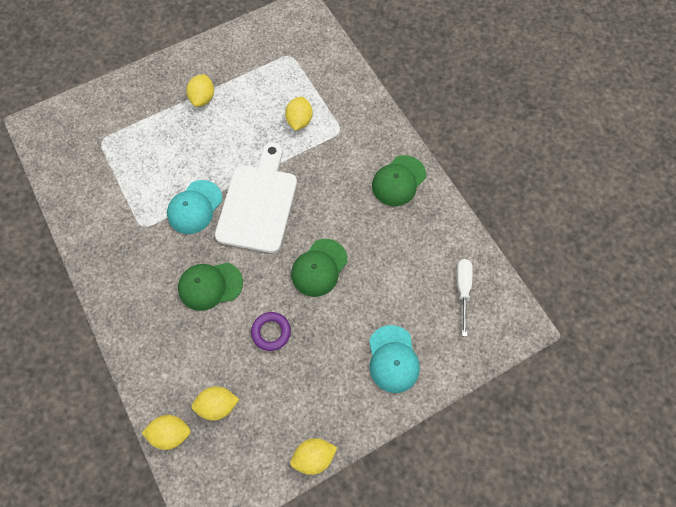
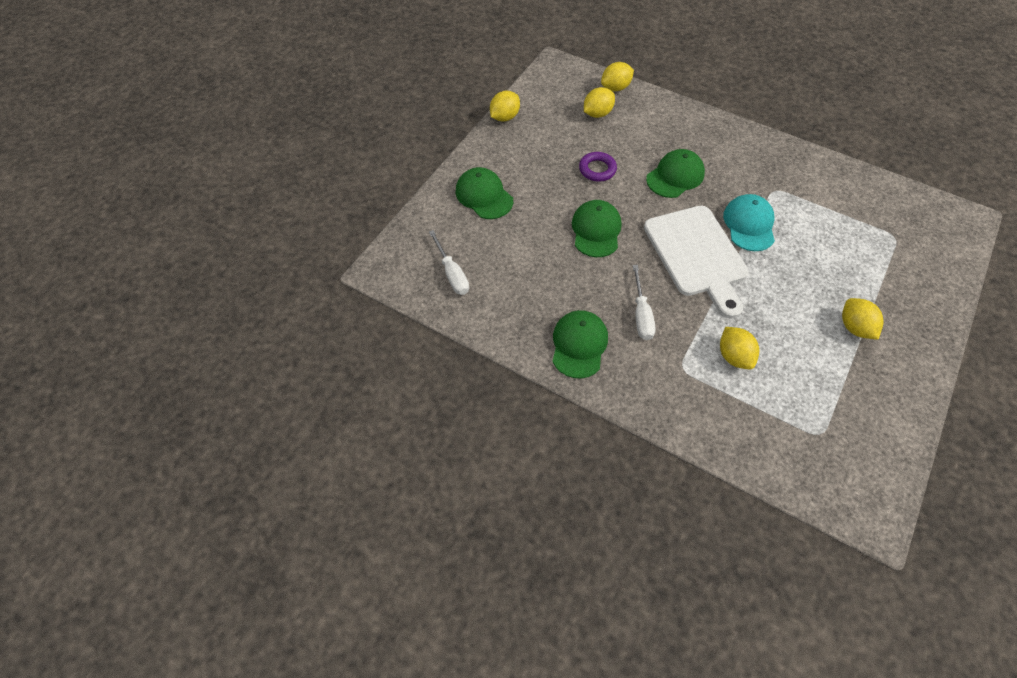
camera: 150 degrees right, 10 degrees down
(338, 180) = (641, 314): none -> white screwdriver
(393, 359) = (484, 196): turquoise cap -> green cap

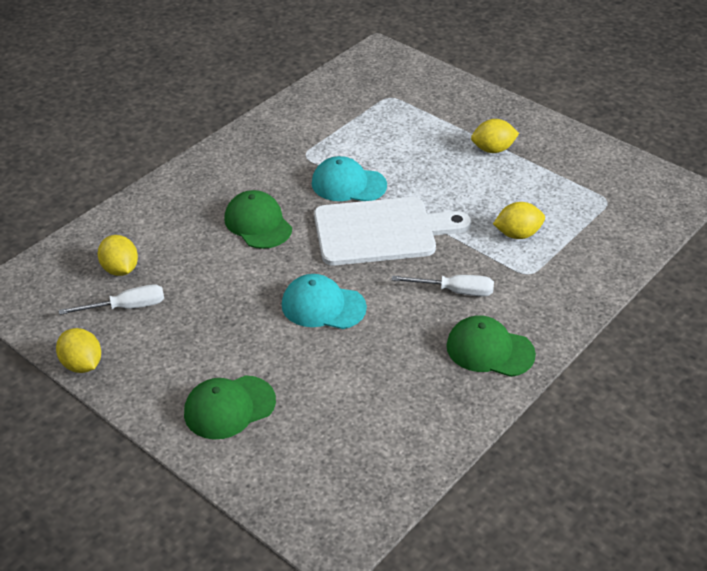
camera: 80 degrees left, 15 degrees down
(452, 273) = (359, 458): white screwdriver -> white screwdriver (126, 307)
(596, 230) = (323, 306): green cap -> turquoise cap
(597, 169) = (222, 287): purple ring -> none
(615, 88) = (79, 244): yellow lemon -> none

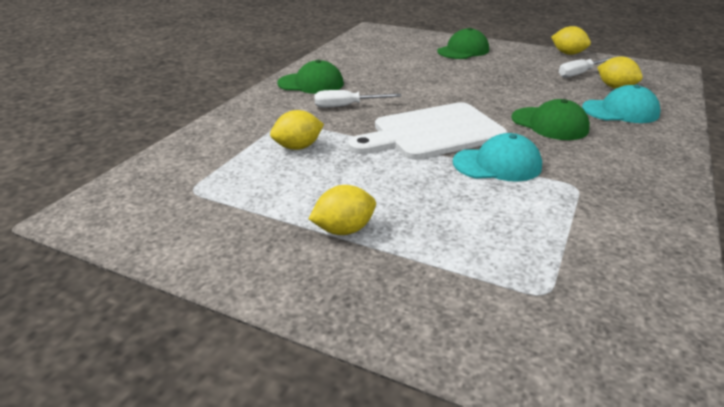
camera: 165 degrees right, 10 degrees down
(323, 306) = (445, 88): turquoise cap -> turquoise cap (620, 111)

